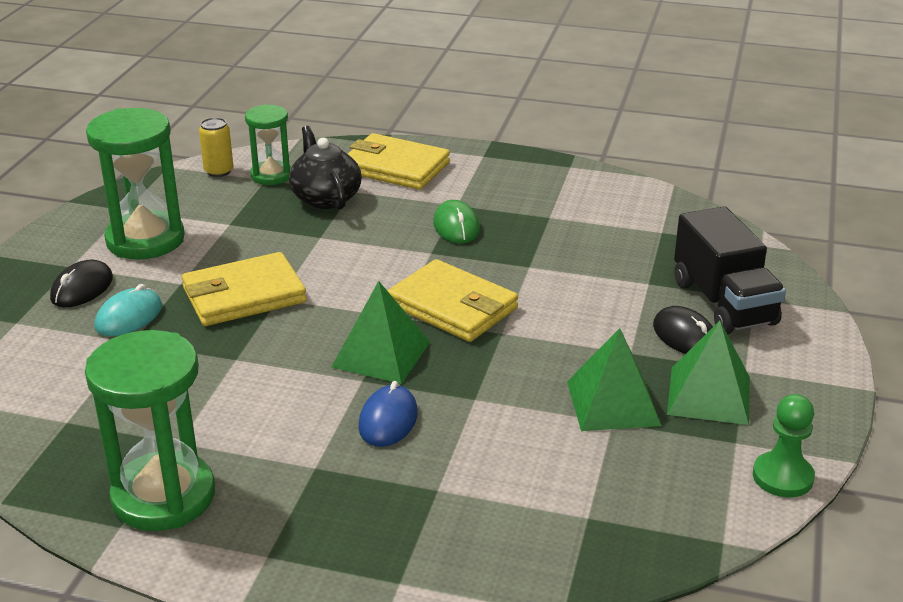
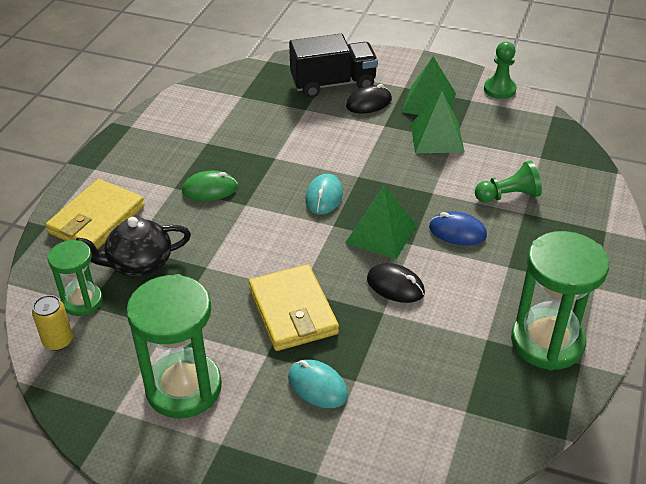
camera: 85 degrees left, 10 degrees up
(82, 288) = (265, 428): black mouse -> black mouse (395, 286)
(452, 306) = (324, 197): yellow wallet -> turquoise mouse
(476, 474) = (508, 196): none -> green pawn

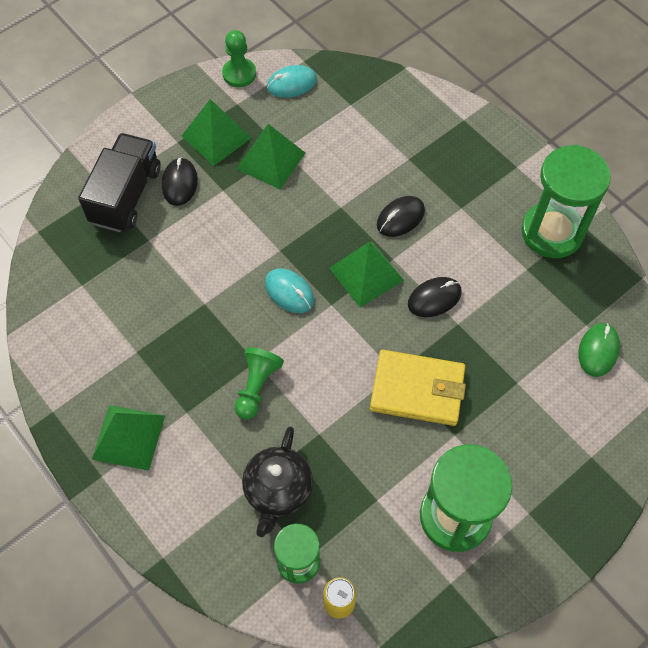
camera: 60 degrees left, 20 degrees up
(97, 219) = (187, 504): yellow wallet -> none
(134, 168) = (128, 437): none -> green pyramid
(210, 189) = (212, 382): green mouse -> green mouse (598, 351)
(317, 386) = (509, 413): turquoise mouse -> turquoise mouse (291, 84)
(457, 231) = (400, 218): blue mouse -> black mouse
(508, 196) = (382, 156): green pawn -> green pawn (256, 386)

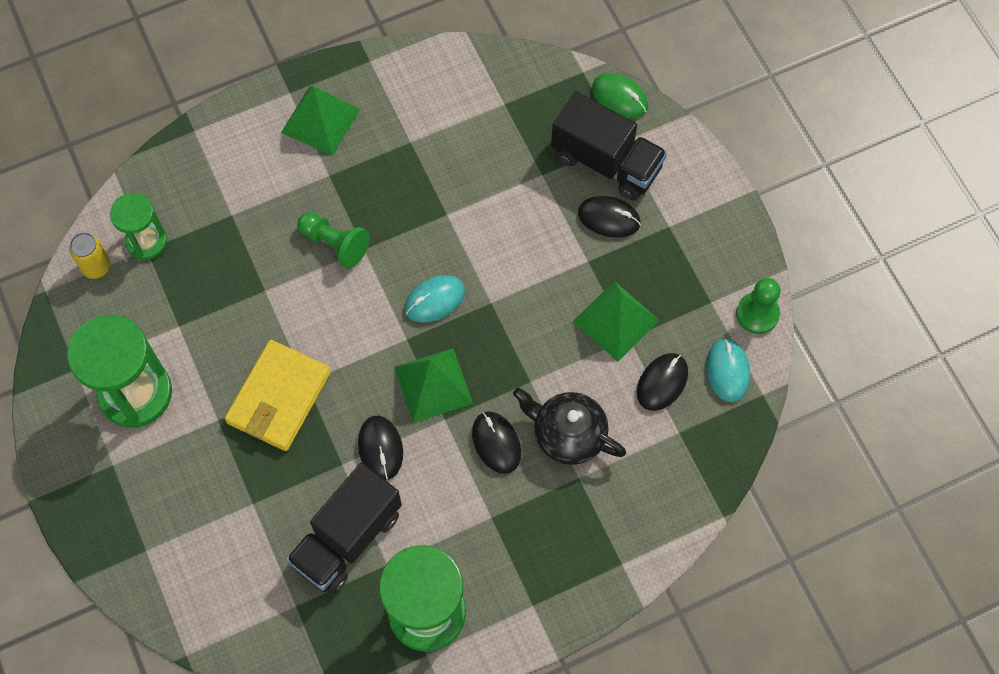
camera: 105 degrees right, 5 degrees up
(216, 137) = (665, 269): green pyramid -> none
(278, 490) = (220, 239): black teapot -> black teapot (568, 434)
(314, 121) = (662, 382): none -> black mouse
(518, 302) = (347, 538): none -> black truck
(598, 351) = (259, 606): green mouse -> green mouse (619, 97)

